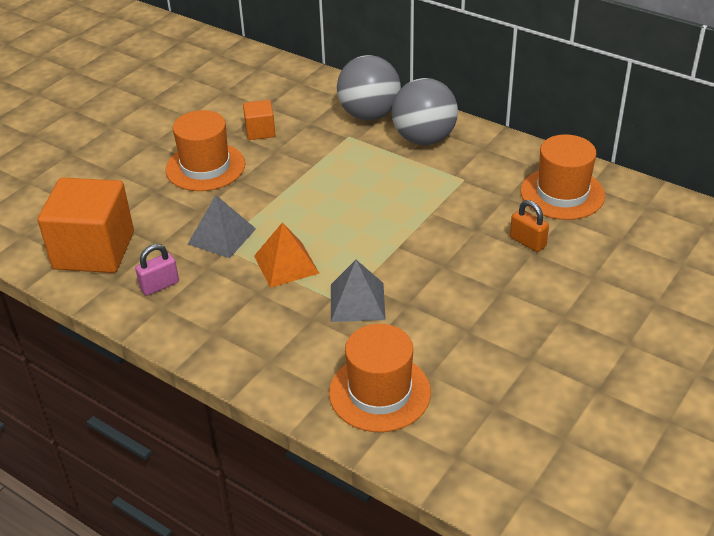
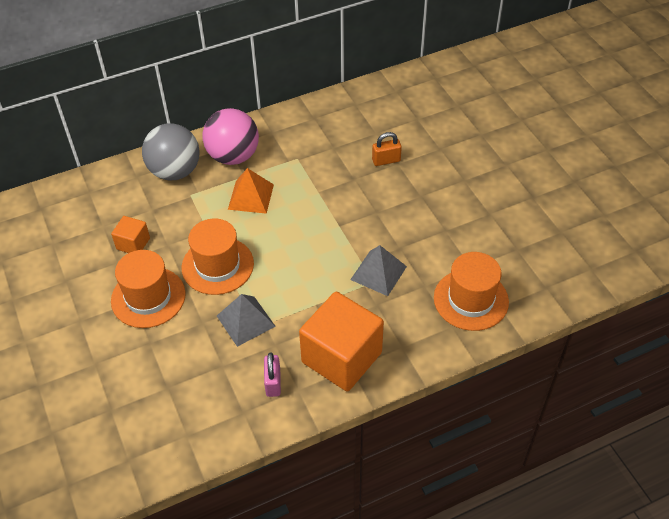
camera: 60 degrees left, 10 degrees up
(94, 250) = (194, 413): orange cube -> orange cube (341, 357)
(286, 264) = (309, 295): orange pyramid -> orange pyramid (251, 196)
(424, 139) = (233, 156): grey ball -> pink ball
(562, 193) = (353, 120): orange hat -> orange hat (217, 265)

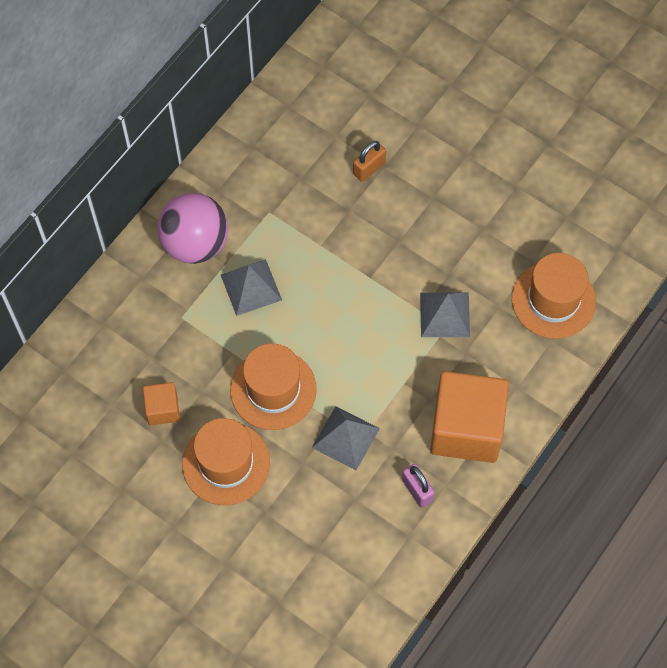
camera: 30 degrees left, 15 degrees up
(175, 171) = (142, 296): grey ball -> none
(251, 196) = (251, 287): orange pyramid -> grey pyramid

